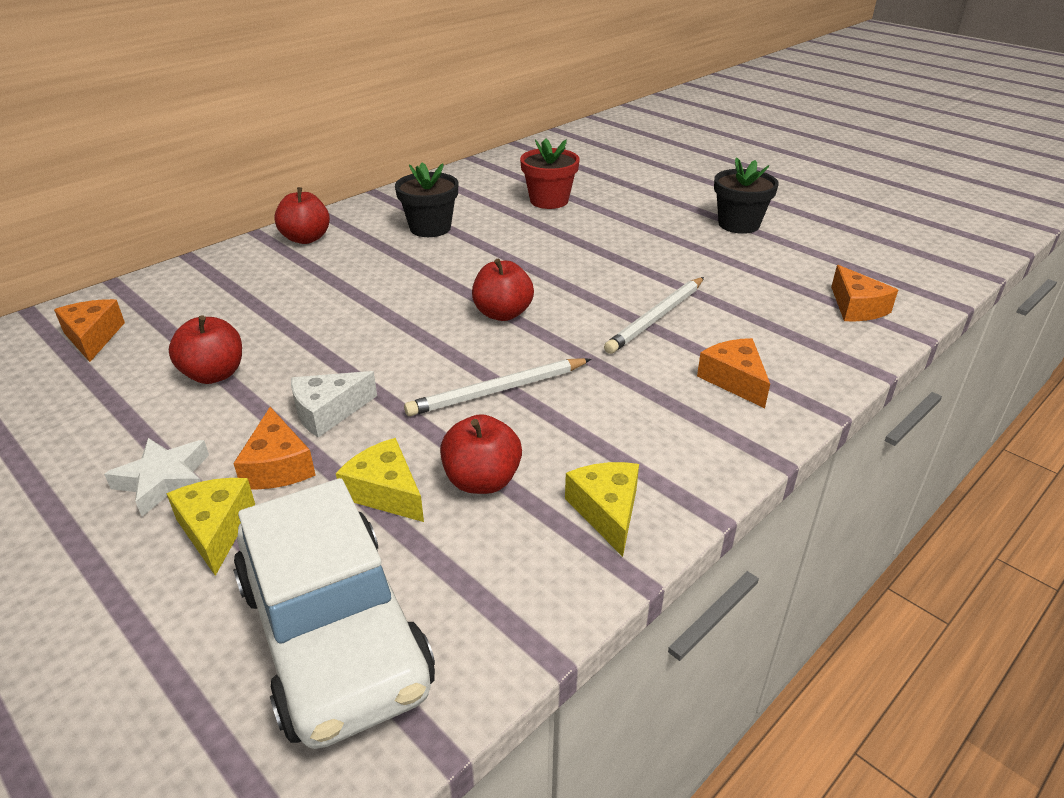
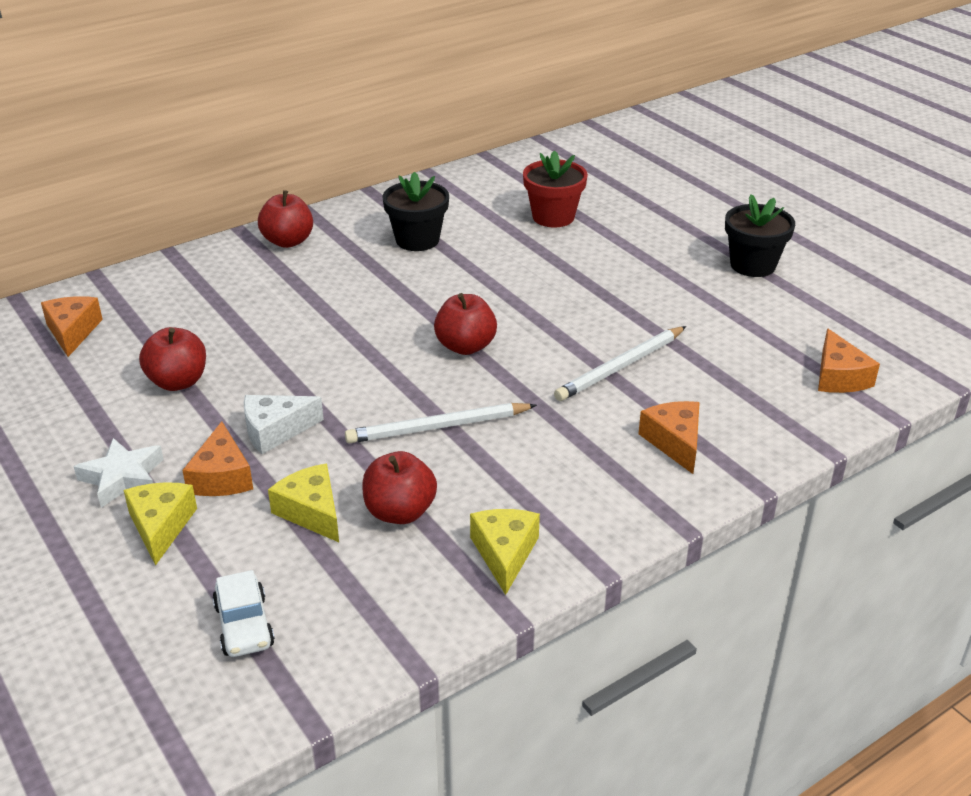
camera: 10 degrees right, 0 degrees up
(334, 635) = (244, 625): white car -> white car, size x0.43

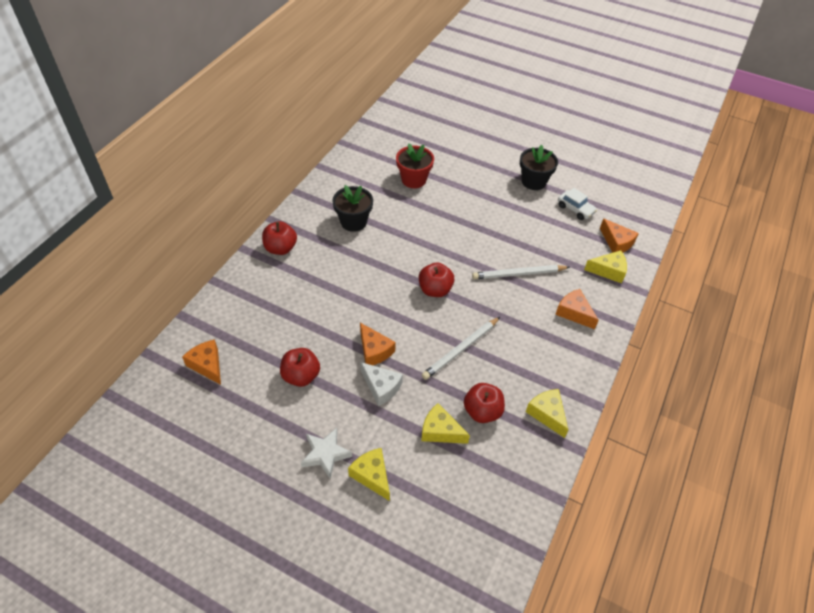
camera: 30 degrees left, 15 degrees up
(222, 476) = (377, 429): orange cheese -> orange cheese (374, 350)
(244, 625) = (462, 514): white car -> white car (575, 209)
(275, 431) = (381, 387): white cheese -> white cheese turned 90 degrees counterclockwise
(621, 367) = (518, 274): white pencil -> white pencil turned 60 degrees clockwise
(789, 408) = (608, 271): none -> yellow cheese

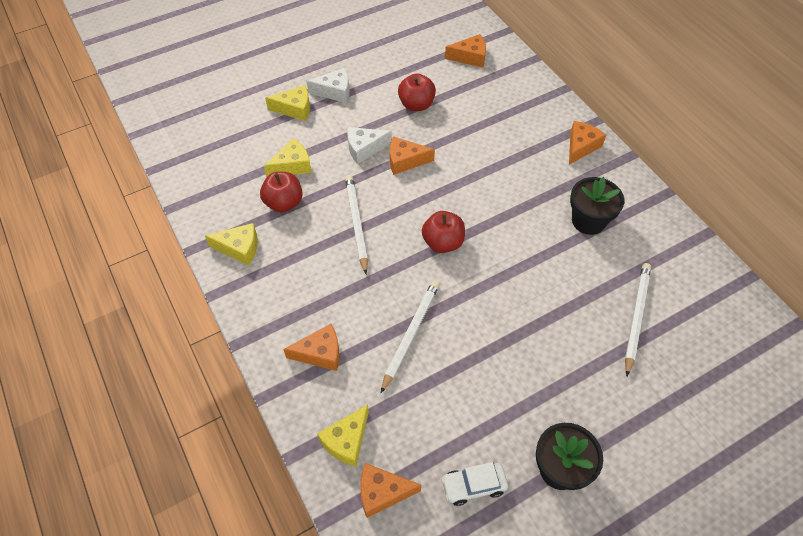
camera: 125 degrees right, 5 degrees up
(280, 248) = (581, 146): red apple -> orange cheese
(325, 454) = (334, 91): white star -> white cheese
(413, 180) = (635, 317): red flower pot -> white pencil

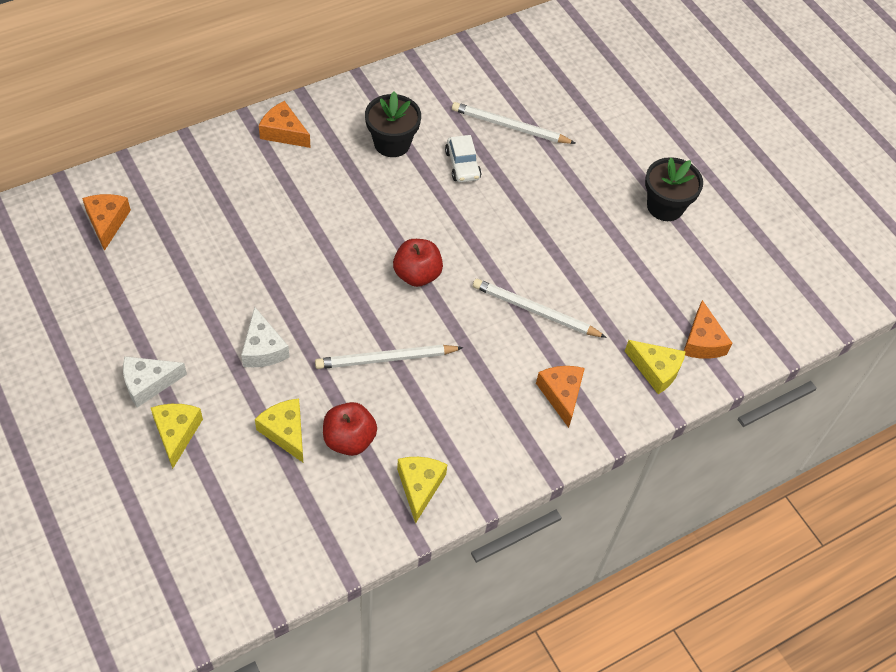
camera: 95 degrees left, 0 degrees up
(334, 91) = (148, 383): white cheese -> white cheese turned 105 degrees counterclockwise
(405, 161) = (289, 305): orange cheese -> none
(416, 105) = (190, 288): red apple -> none
(473, 485) = (687, 270): white car -> white car (462, 165)

